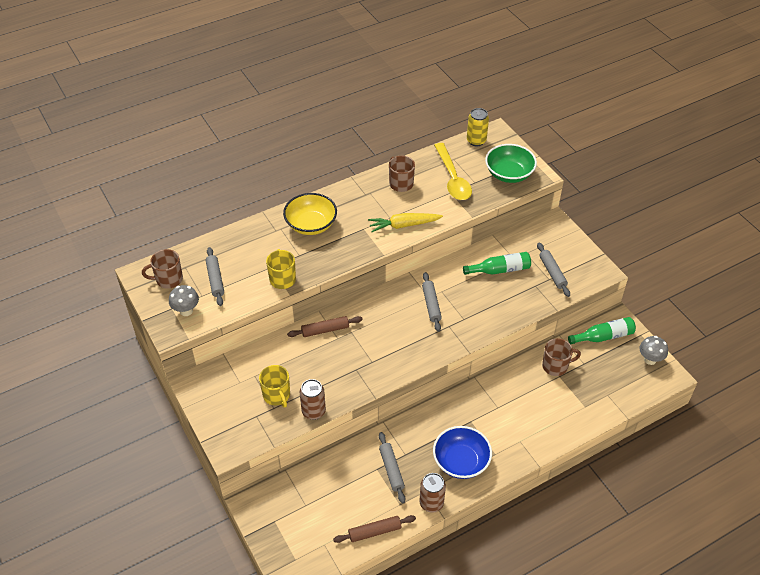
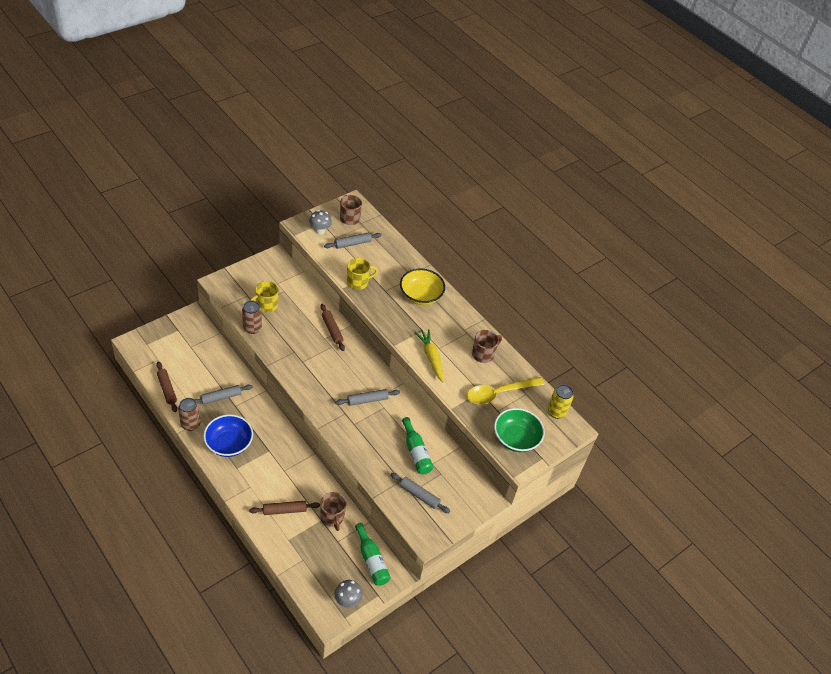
camera: 75 degrees right, 0 degrees up
(549, 409) = (284, 510): none -> brown rolling pin
(552, 272) = (419, 495): grey rolling pin -> grey rolling pin turned 60 degrees clockwise

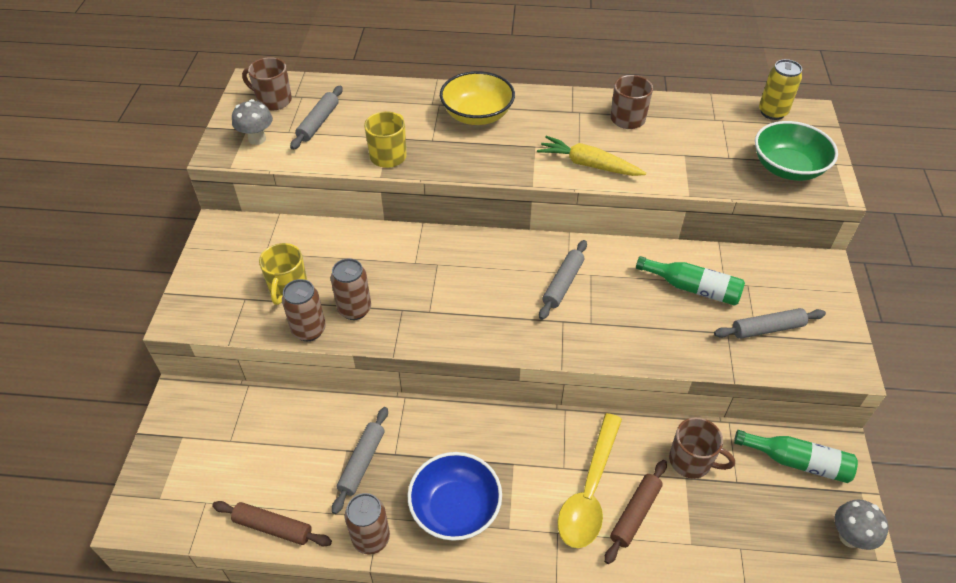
camera: 40 degrees left, 0 degrees up
(278, 335) = (354, 309): none -> brown can
(332, 330) = (409, 246): brown rolling pin -> none
(498, 393) = (702, 141): yellow spoon -> yellow spoon (589, 491)

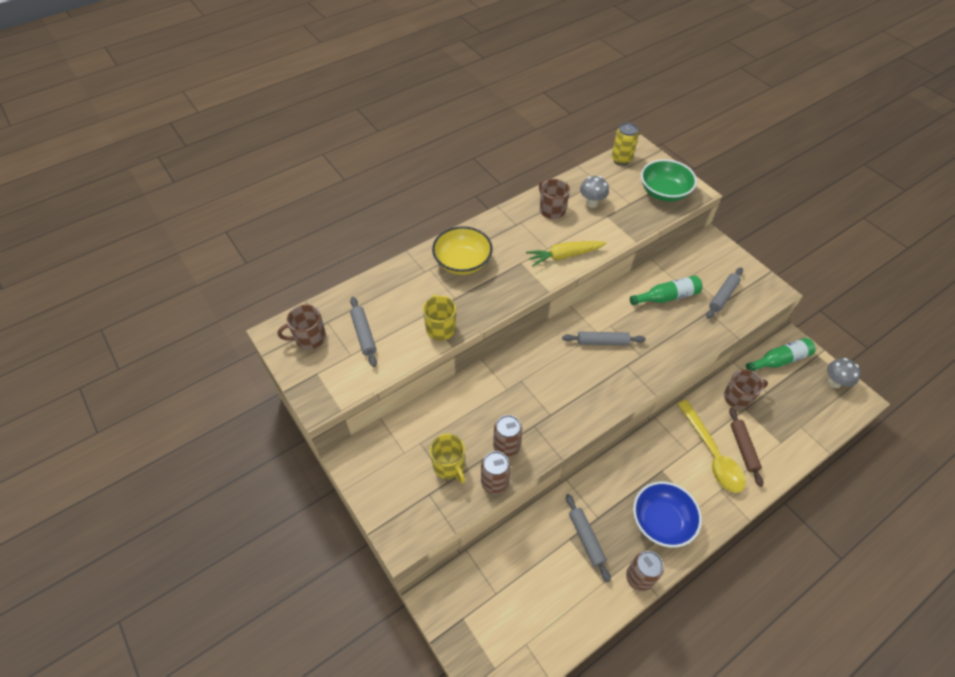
camera: 40 degrees left, 5 degrees up
(257, 139) = (334, 375): grey mushroom -> grey mushroom (591, 203)
(273, 527) = (581, 621): brown rolling pin -> none
(563, 284) = (602, 342): grey rolling pin -> grey rolling pin turned 75 degrees counterclockwise

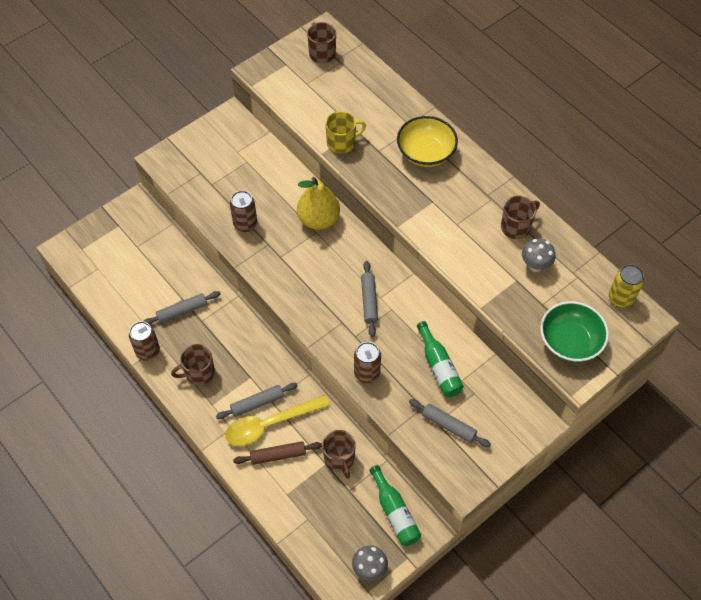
camera: 85 degrees right, 5 degrees up
(364, 334) = (329, 89): grey rolling pin -> grey rolling pin (257, 403)
(449, 465) = (226, 184): yellow mug -> none
(494, 483) = (211, 217): brown can -> brown can (367, 373)
(505, 377) = (318, 219): none -> yellow pear
(564, 256) = (448, 239): yellow carrot -> none
(661, 521) = (199, 373): blue bowl -> brown mug

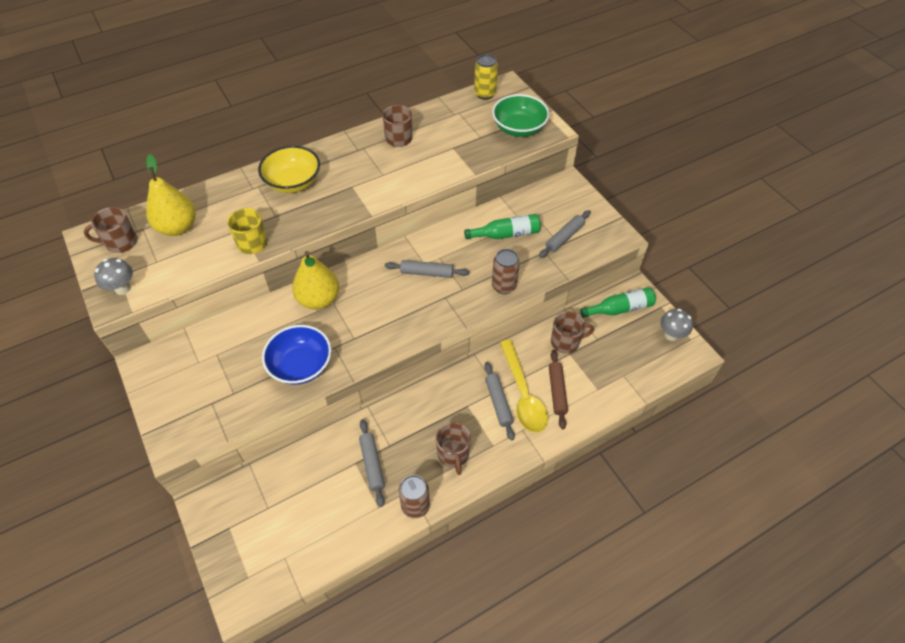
camera: 80 degrees left, 5 degrees down
(245, 224) = (301, 365): brown can -> blue bowl
(347, 85) = (178, 227): none -> yellow pear
(535, 265) = (441, 134): grey mushroom -> grey mushroom (122, 288)

